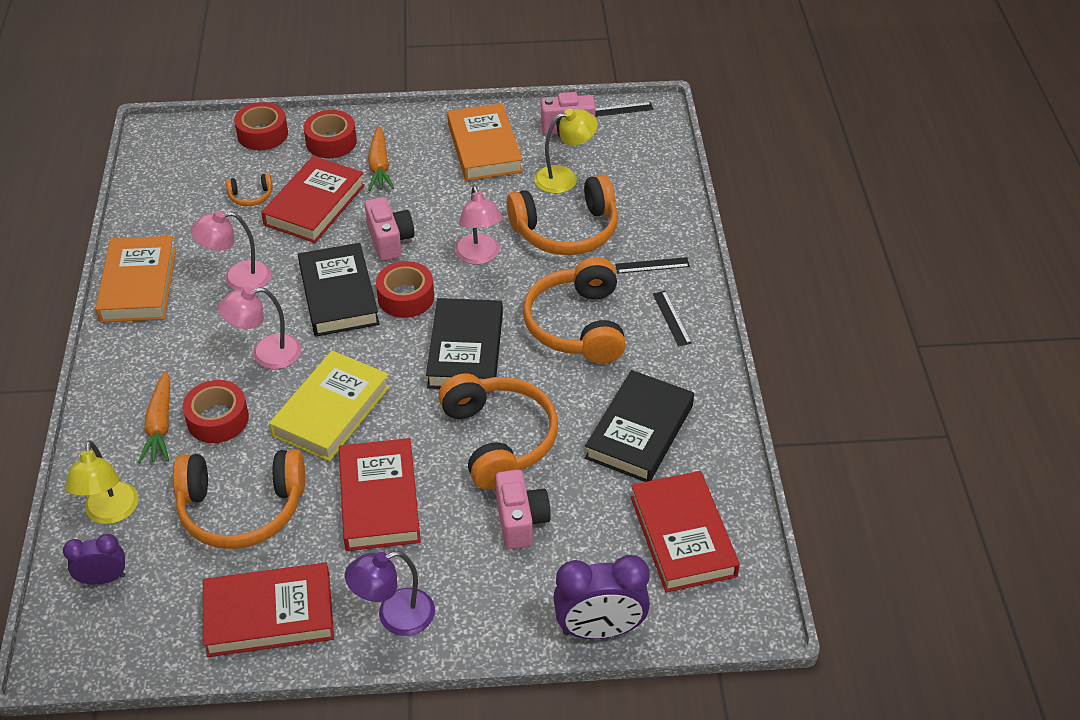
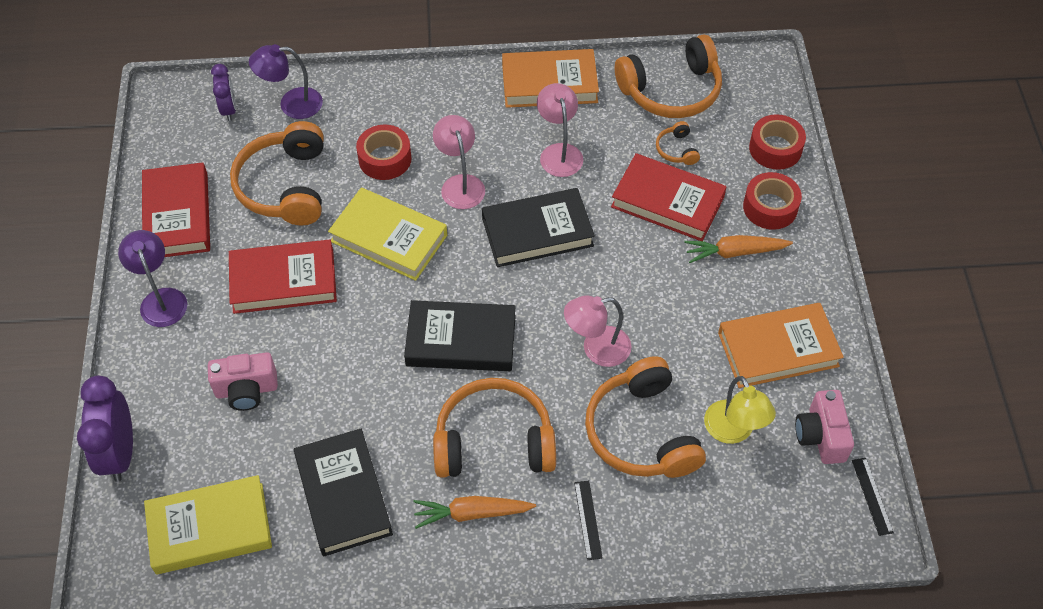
camera: 90 degrees right, 10 degrees up
(110, 513) = (291, 104): yellow lamp -> purple lamp
(160, 425) = (381, 121): orange carrot -> orange carrot (472, 513)
(390, 241) = (617, 269): pink camera -> none
(406, 297) = (535, 287): red tape -> none
(499, 439) = (344, 371): orange headphones -> orange headphones (671, 90)
(639, 431) = (343, 495): black book -> black book turned 45 degrees clockwise
(671, 318) = (503, 535): black ruler -> none
(682, 536) = (210, 528): red book -> yellow book

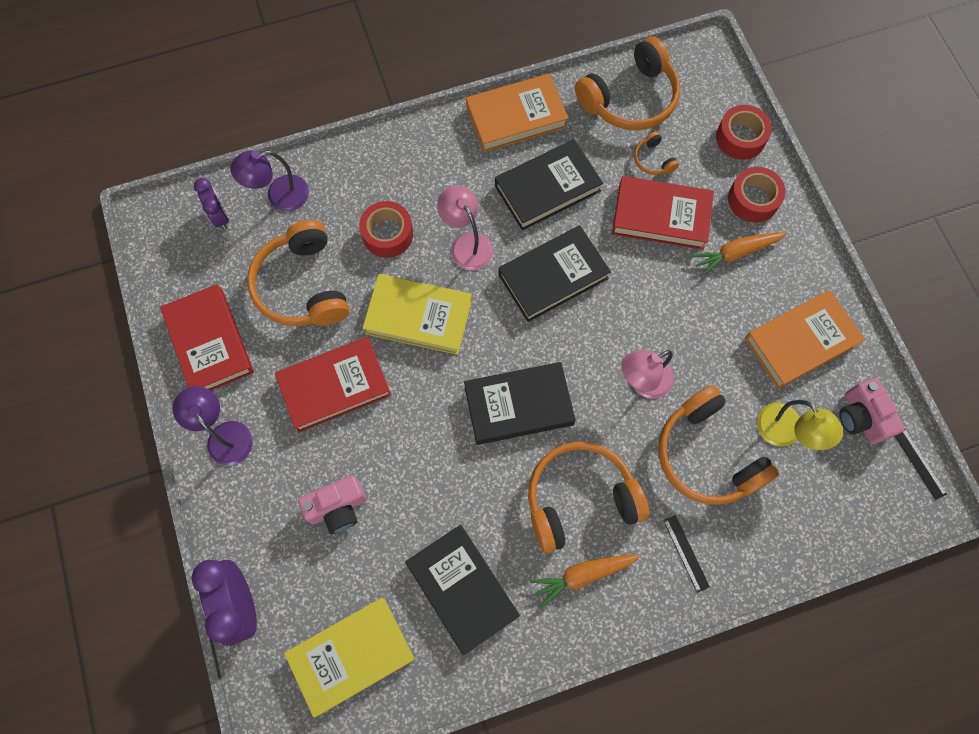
camera: 15 degrees left, 15 degrees up
(559, 152) = (547, 188): pink lamp -> black book

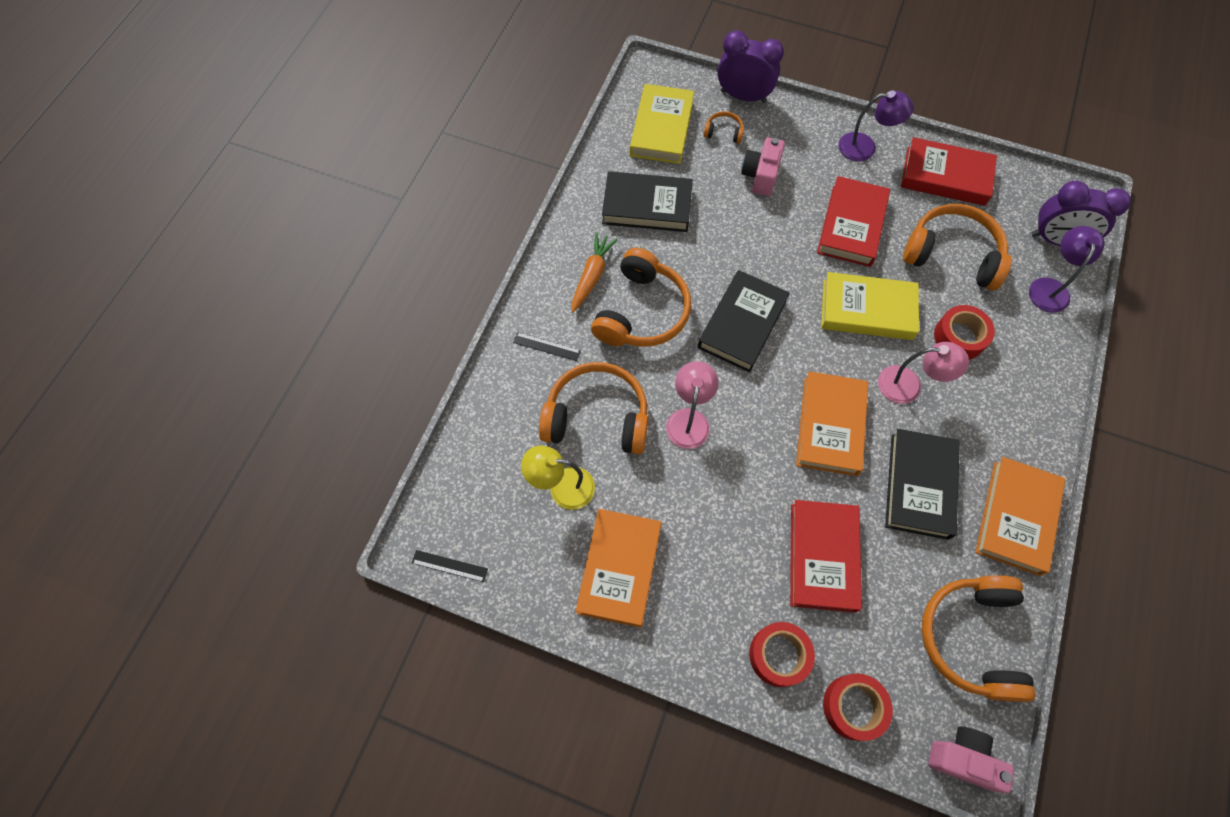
camera: 130 degrees right, 5 degrees down
(220, 216) = (1056, 240): purple clock -> purple clock, size x1.67
(418, 317) = (867, 310): yellow book -> yellow book turned 45 degrees clockwise
(553, 276) = (830, 426): black book -> orange book
(653, 160) = (886, 600): orange headphones -> orange headphones (723, 132)
(661, 216) = (822, 557): red book -> red book turned 45 degrees counterclockwise
(735, 253) = (738, 589): orange carrot -> none
(861, 417) = (521, 556): pink camera -> pink camera (962, 758)

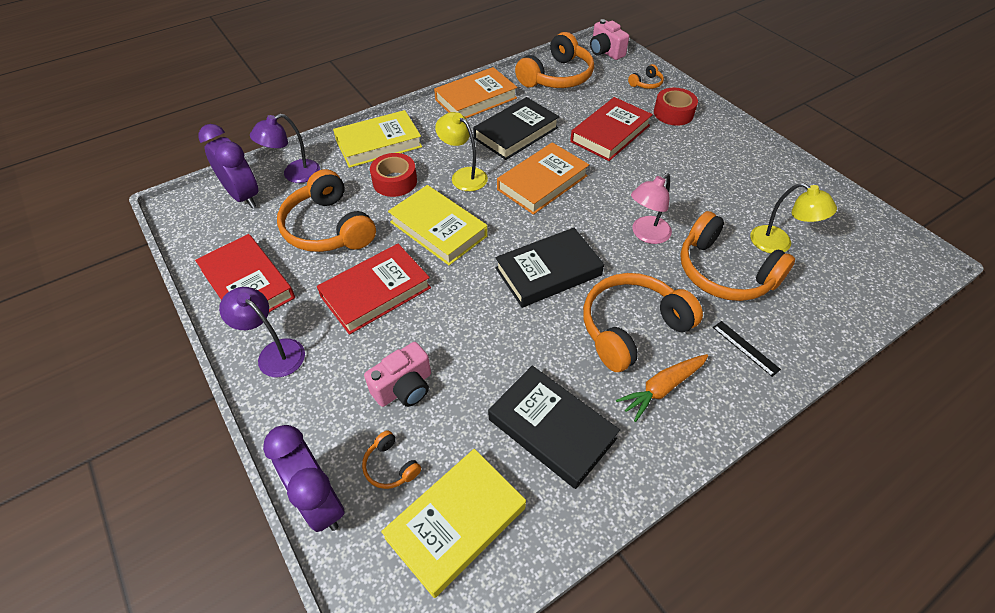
camera: 145 degrees left, 15 degrees down
(449, 565) = (894, 242): black ruler -> none
(619, 569) = (755, 185): orange book -> none
(853, 707) = (646, 83): red tape -> orange headphones
(908, 386) = (463, 176): pink lamp -> yellow lamp
(1029, 374) = (378, 143): none -> yellow book

